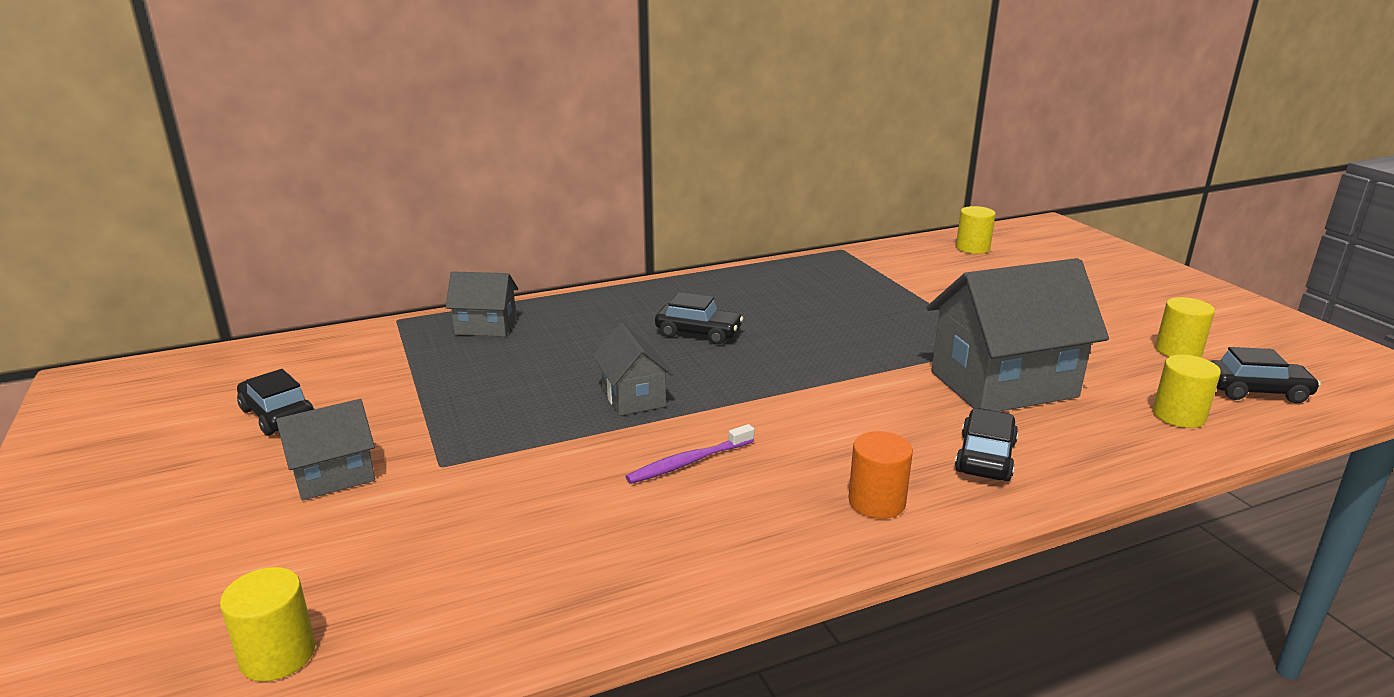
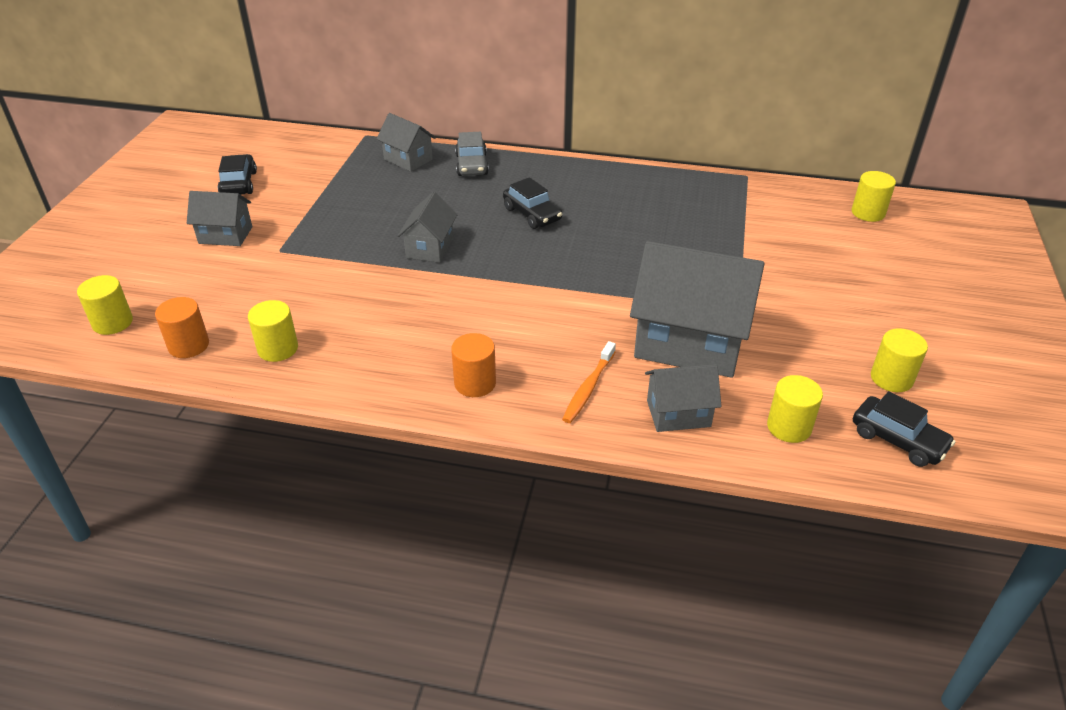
camera: 35 degrees right, 15 degrees up
(453, 627) = (188, 345): none -> orange cylinder
(569, 311) = (472, 165): none -> grey car
(593, 572) = (278, 349): none -> yellow cylinder
(688, 462) = (404, 307): purple toothbrush -> none
(985, 457) = (588, 388): black car -> orange toothbrush
(1088, 444) = (678, 413): none -> grey house

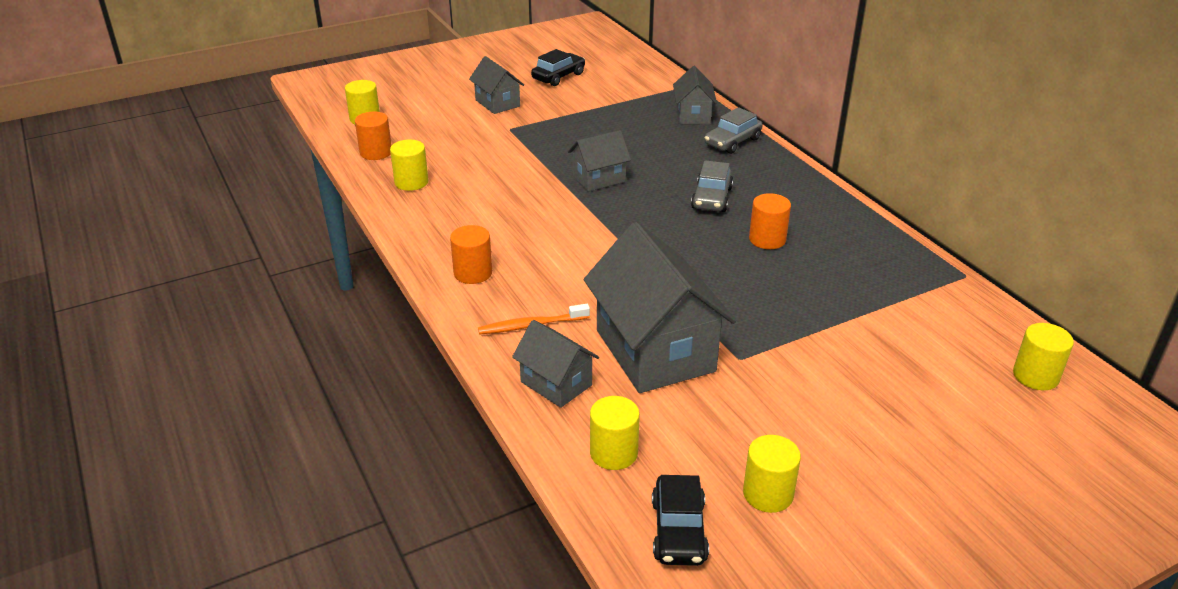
camera: 50 degrees right, 5 degrees down
(532, 214) = (711, 198): black car -> grey car
(615, 221) = (767, 239): none -> orange cylinder

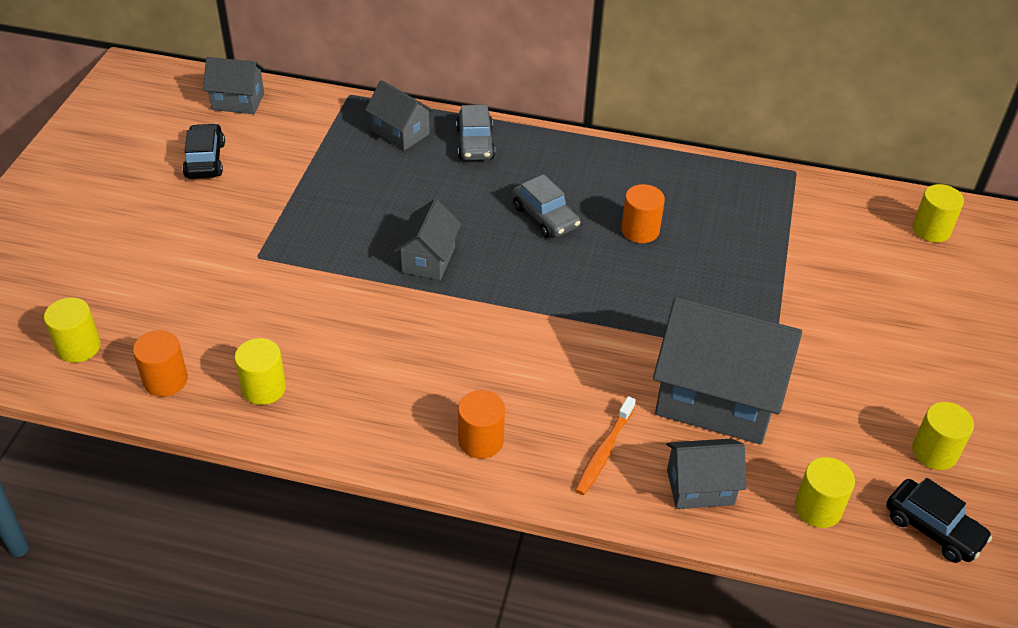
camera: 50 degrees left, 10 degrees up
(497, 103) = (195, 233): grey house -> grey house (238, 101)

